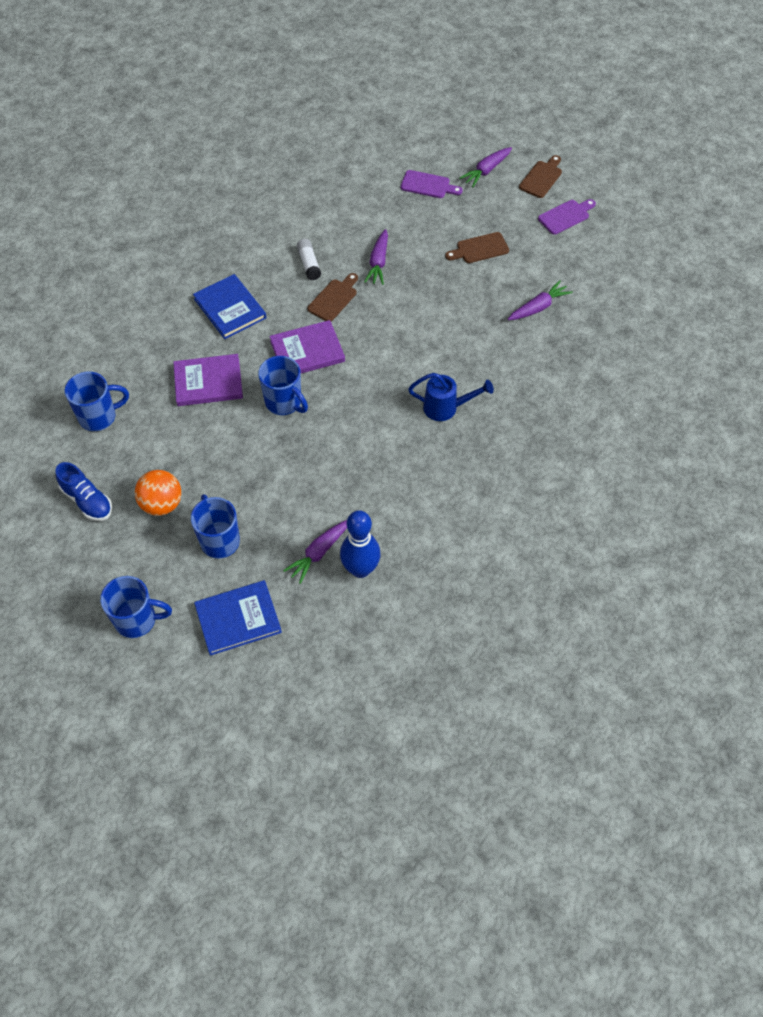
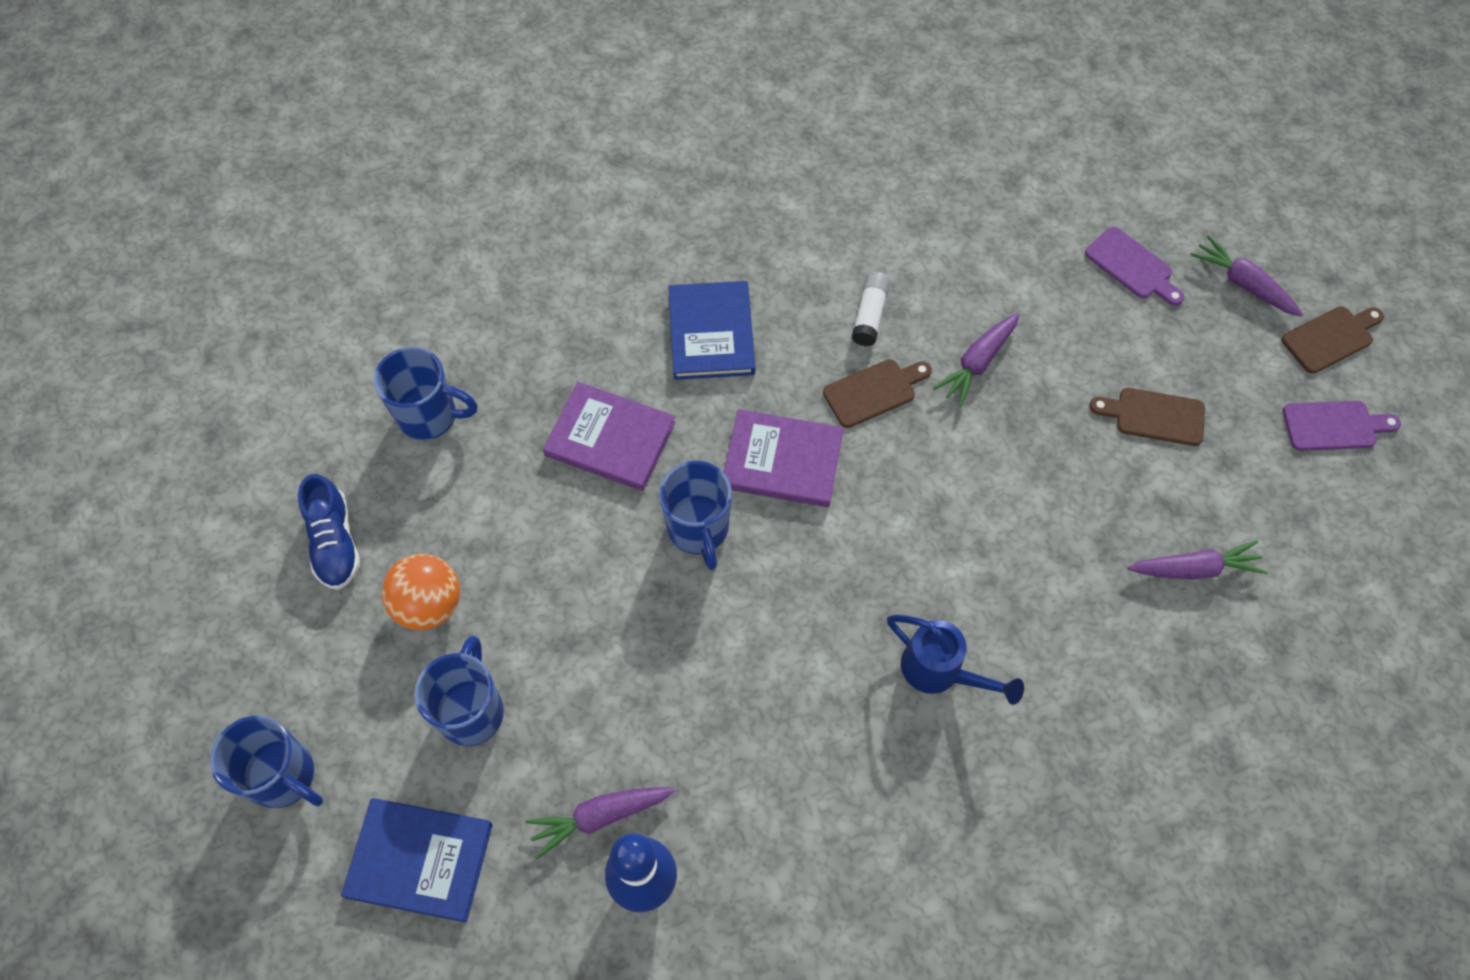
camera: 30 degrees right, 5 degrees up
(486, 171) = (1243, 283): purple carrot -> purple carrot turned 60 degrees clockwise

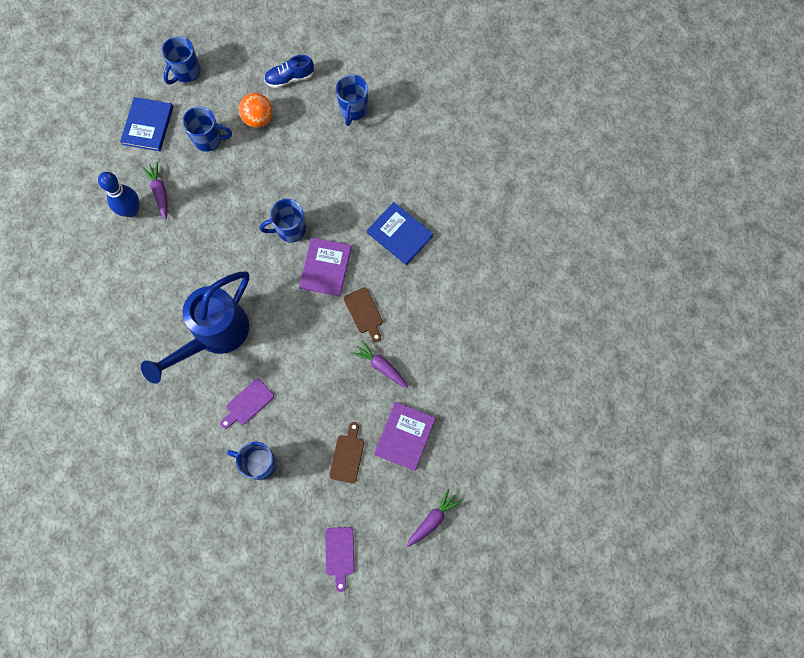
camera: 90 degrees right, 10 degrees up
(610, 439) = (339, 189): purple book -> purple book (404, 436)
(711, 333) = (399, 234): blue book -> blue book turned 45 degrees clockwise
(869, 315) = (411, 313): white glue stick -> none
(940, 672) = (214, 336): blue watering can -> blue watering can, size x2.00
(1132, 266) = (444, 457): purple cutting board -> purple cutting board (248, 403)
(1194, 569) = (259, 463): purple carrot -> blue mug
(1330, 338) = (396, 564): brown cutting board -> none

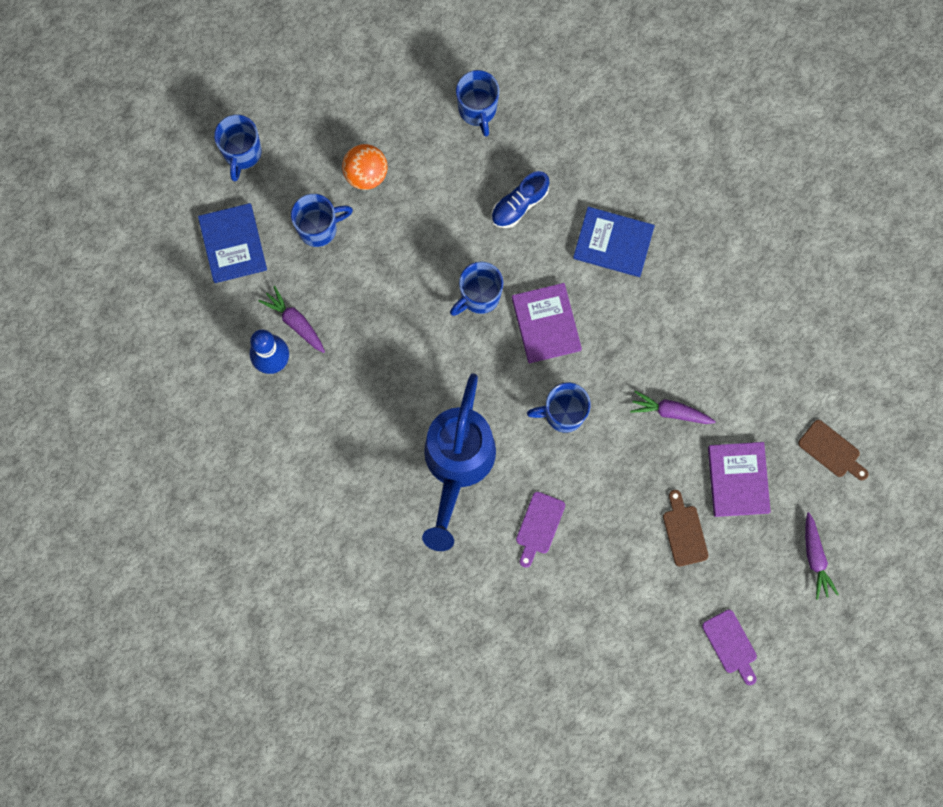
camera: 25 degrees left, 5 degrees up
(259, 463) = (589, 587): blue mug -> blue mug (563, 413)
(290, 78) = (377, 103): blue shoe -> blue shoe (519, 204)
(364, 312) = (619, 357): brown cutting board -> brown cutting board (831, 450)
(433, 519) = (815, 558): purple carrot -> purple carrot turned 150 degrees clockwise

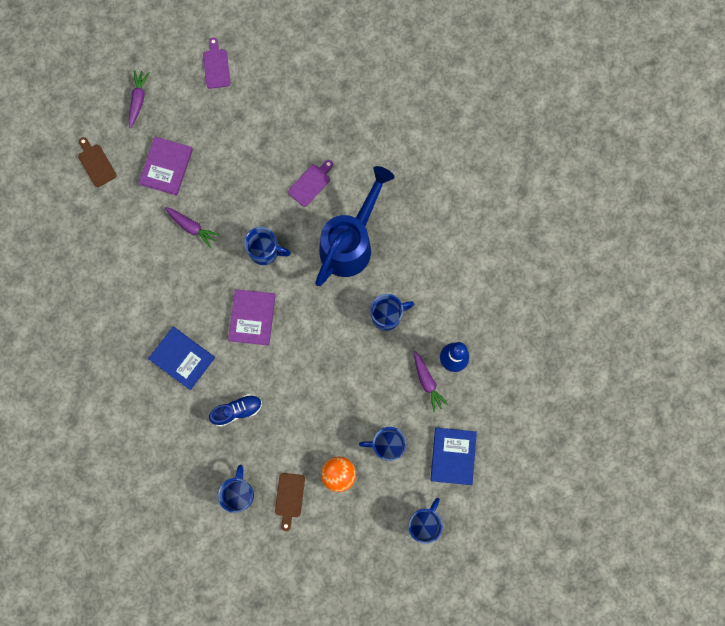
camera: 160 degrees left, 0 degrees up
(479, 296) = (291, 354): blue mug -> blue mug (387, 316)
(684, 532) = (216, 146): brown cutting board -> brown cutting board (289, 497)

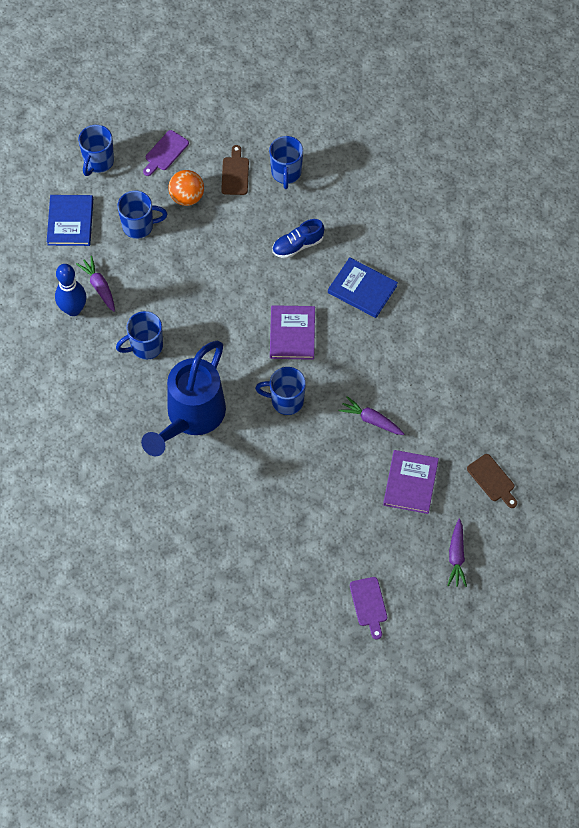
camera: 175 degrees right, 15 degrees down
(311, 183) = (241, 478): purple cutting board -> purple cutting board (165, 152)

